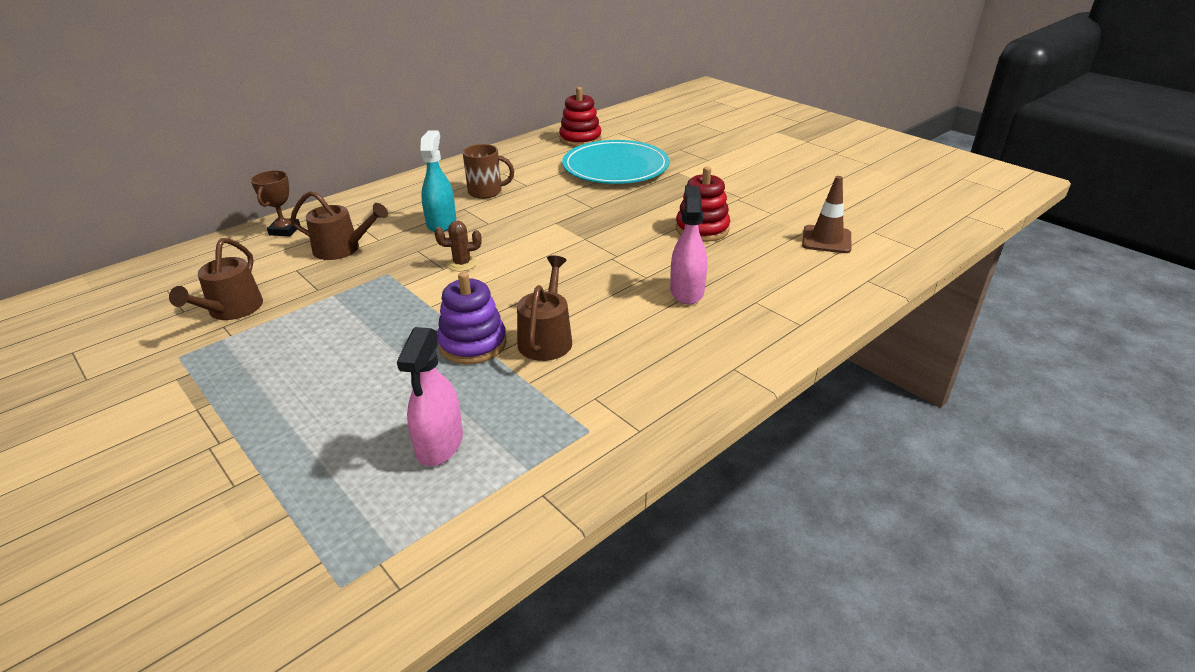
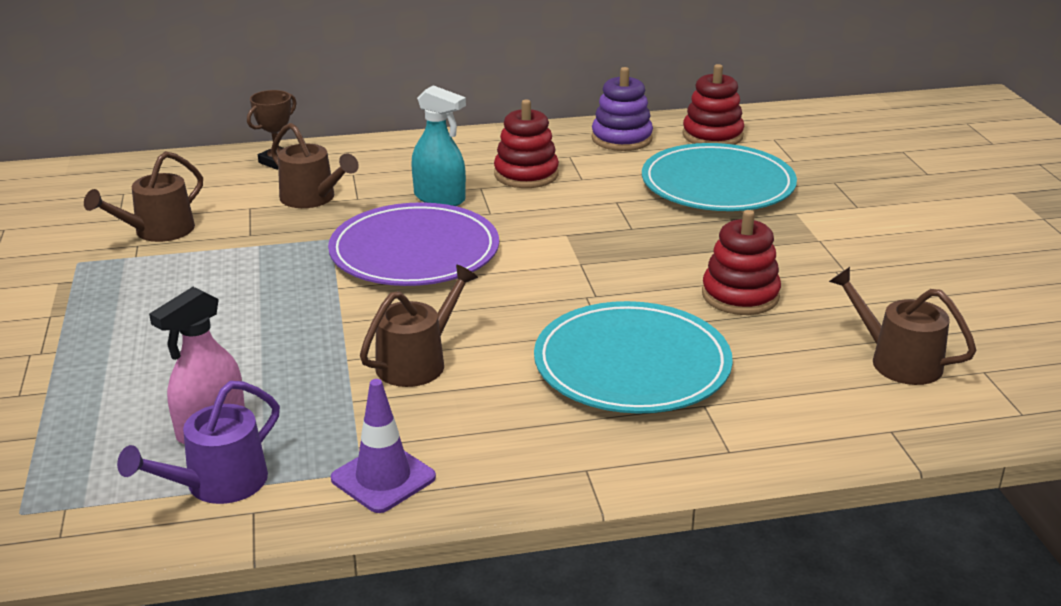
camera: 30 degrees right, 5 degrees down
(441, 223) = (439, 198): turquoise spray bottle -> turquoise spray bottle turned 90 degrees clockwise
(462, 264) = (414, 251): brown cactus -> purple plate
(473, 344) = (338, 341): purple stacking toy -> purple stacking toy (621, 139)
(486, 192) = (526, 174): brown mug -> red stacking toy
(492, 485) = (218, 484): none -> purple watering can
(611, 428) = (383, 478): none -> purple traffic cone
(687, 291) = (632, 364): pink spray bottle -> turquoise plate
(826, 240) = (898, 361): brown traffic cone -> brown watering can

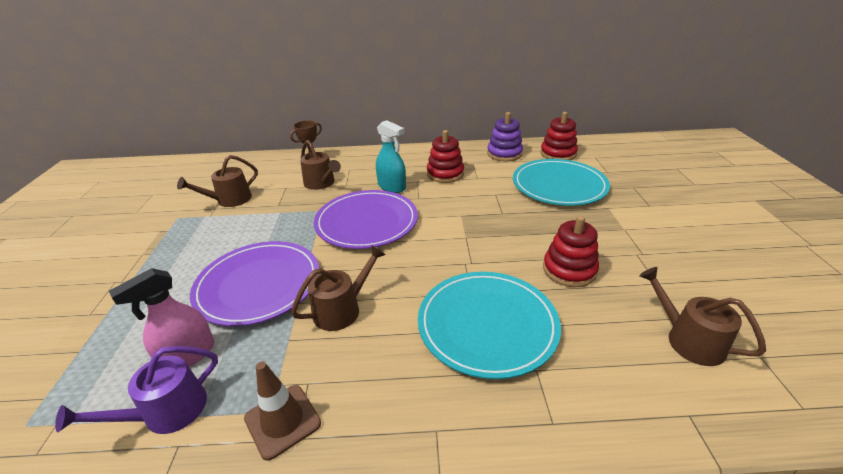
camera: 10 degrees right, 5 degrees up
(274, 342) = (258, 285): none -> purple plate
(383, 478) = (282, 421): purple traffic cone -> brown traffic cone

